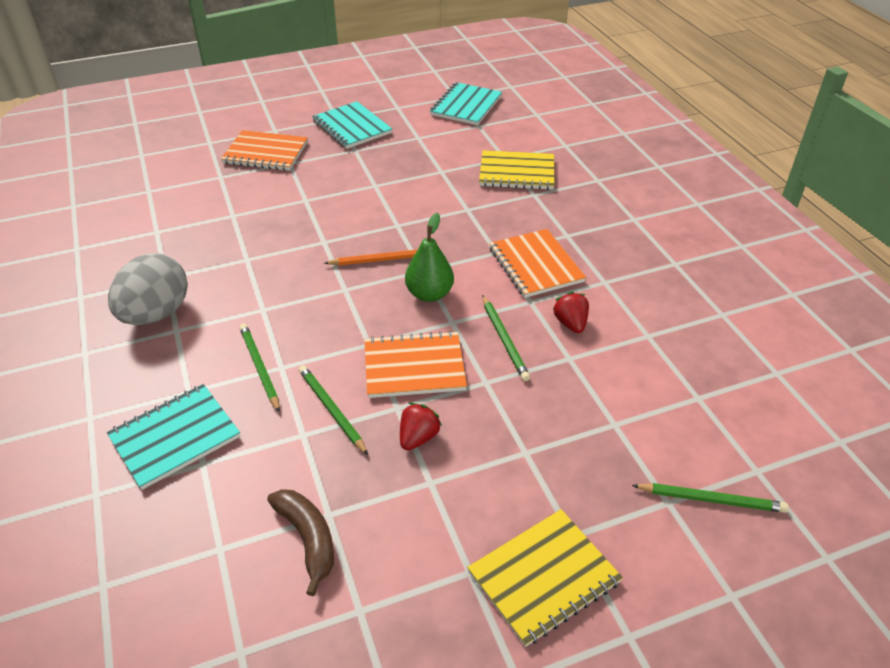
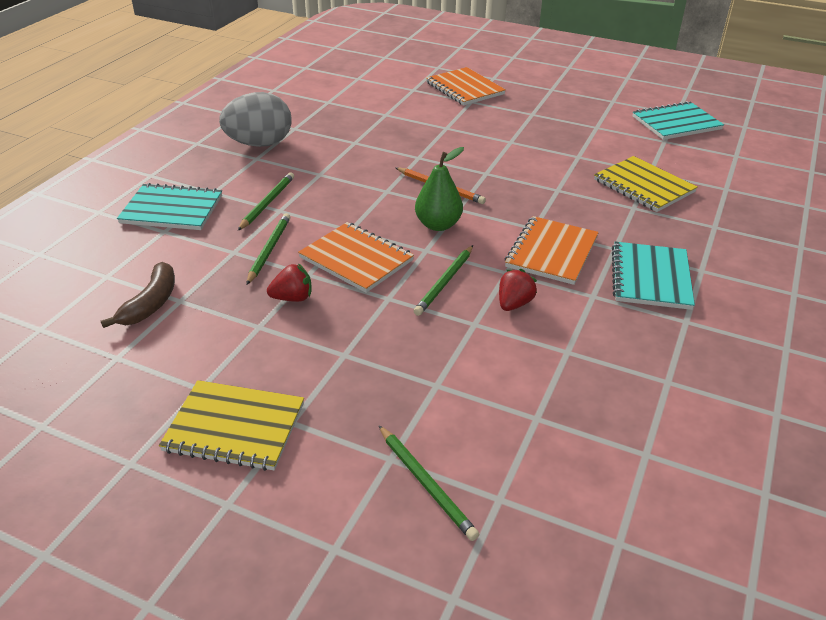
camera: 45 degrees right, 5 degrees down
(352, 127) = (553, 99): turquoise notebook -> turquoise notebook (650, 277)

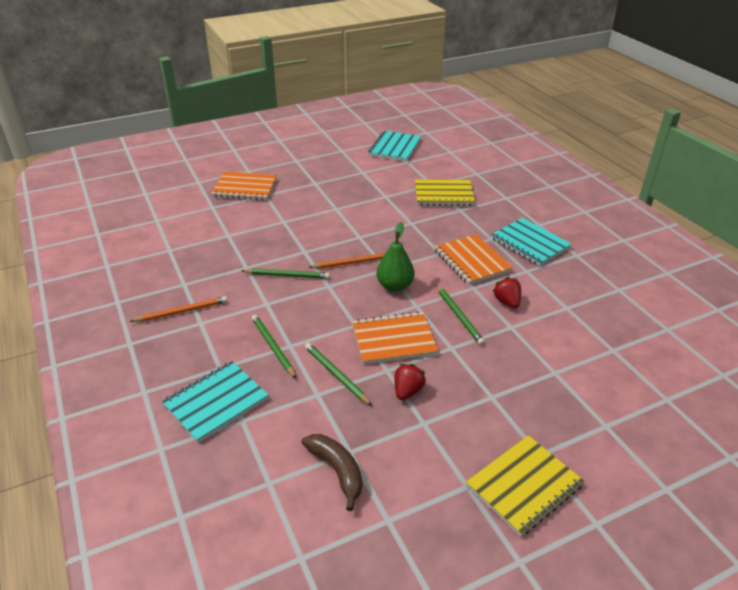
camera: 50 degrees left, 0 degrees up
(259, 144) = (182, 311): grey egg -> orange pencil
(426, 484) = (637, 422): green pencil -> green pencil (287, 275)

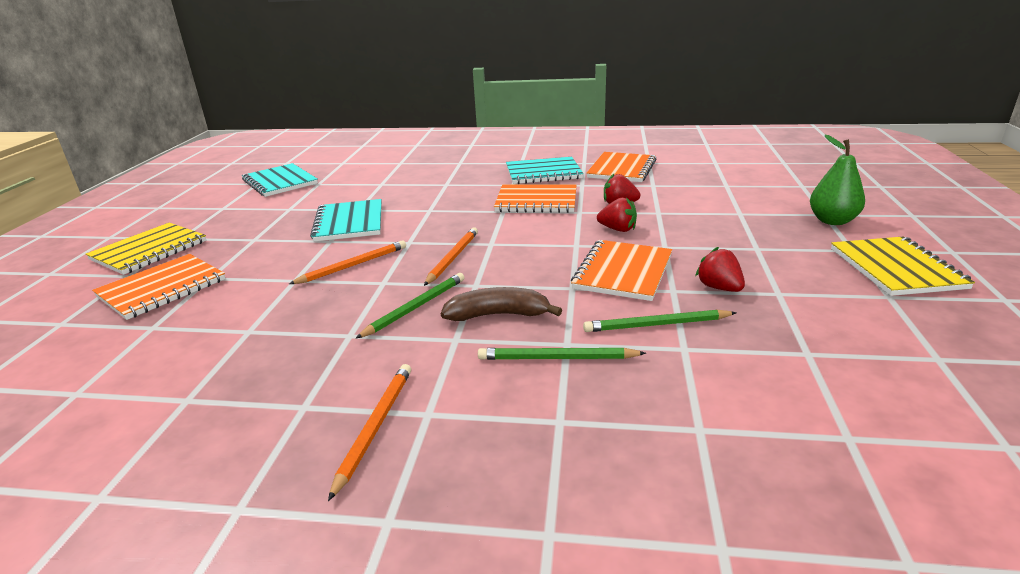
camera: 55 degrees left, 10 degrees down
(216, 402) = (640, 446): turquoise notebook -> turquoise notebook (349, 222)
(314, 232) = (353, 265): none -> orange pencil
(337, 470) = (841, 371): brown banana -> brown banana (498, 315)
(395, 286) = (528, 247): green pear -> green pear (832, 221)
(443, 194) = (408, 184): yellow notebook -> yellow notebook (149, 250)
(459, 316) = (617, 229): green pencil -> red strawberry
(584, 279) = (622, 169): none -> orange notebook

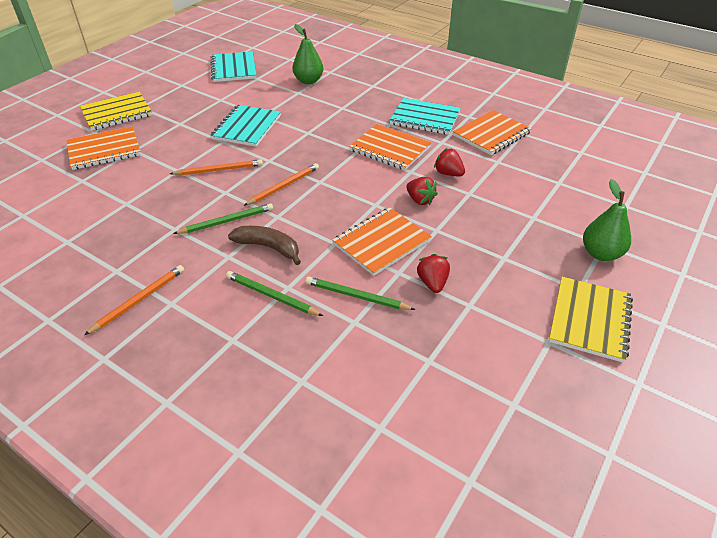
camera: 25 degrees right, 15 degrees up
(383, 173) = (308, 81): none -> green pear

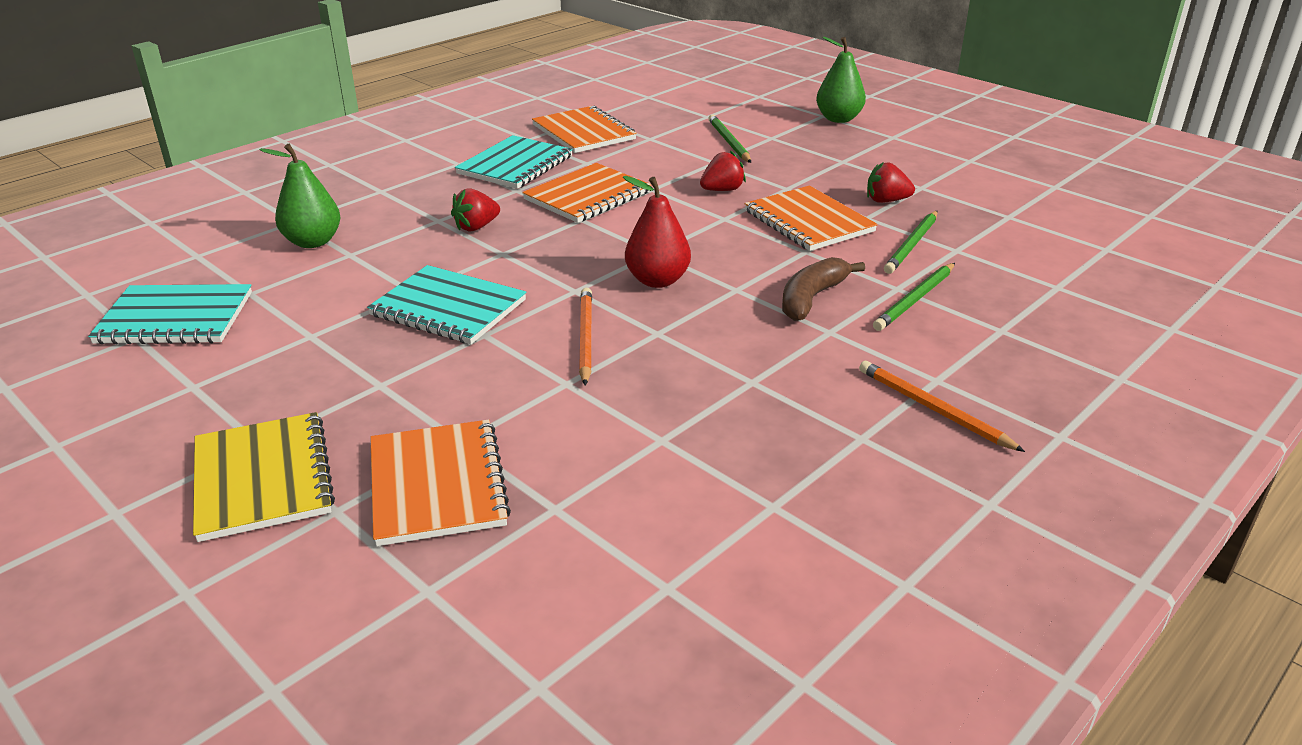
camera: 80 degrees left, 10 degrees down
(227, 221) = (741, 331): green pencil -> green pencil (729, 142)
(283, 186) = (657, 280): orange pencil -> red pear
(448, 173) = (667, 167): red strawberry -> red strawberry (476, 227)
(590, 320) = (937, 139): yellow notebook -> none

